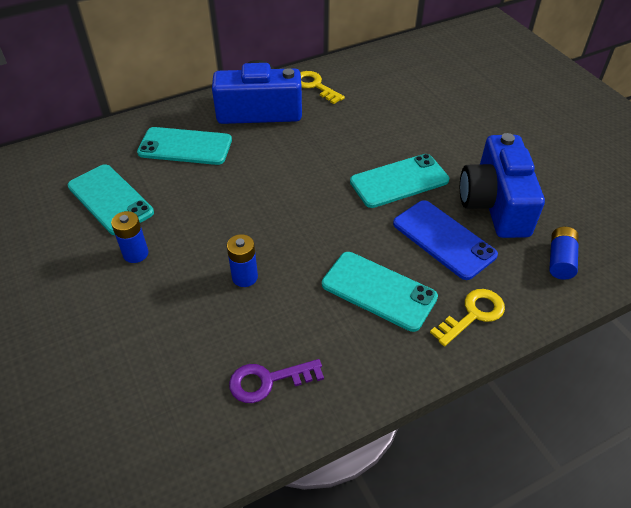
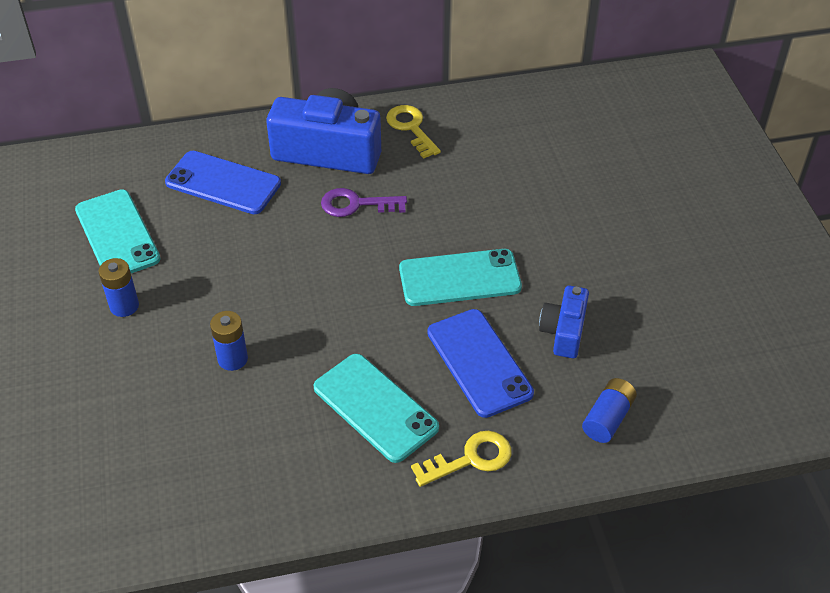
camera: 15 degrees right, 0 degrees up
(185, 147) = (223, 183): turquoise phone -> blue phone
(268, 381) = (214, 479): purple key -> purple key (356, 204)
(495, 204) = (564, 332): blue camera -> blue camera, size x0.54

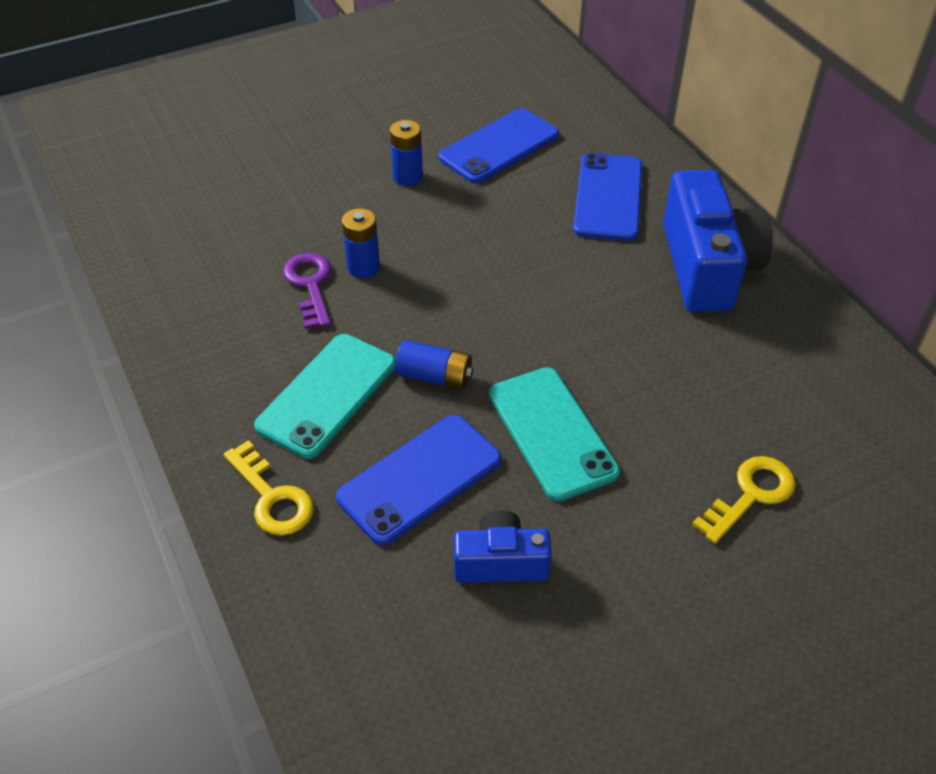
camera: 75 degrees right, 0 degrees up
(117, 234) = (499, 146): turquoise phone -> blue phone
(356, 204) = (631, 310): purple key -> purple key (310, 285)
(411, 128) = (795, 331): yellow key -> yellow key (751, 495)
(607, 418) = (365, 637): blue battery -> blue battery (434, 376)

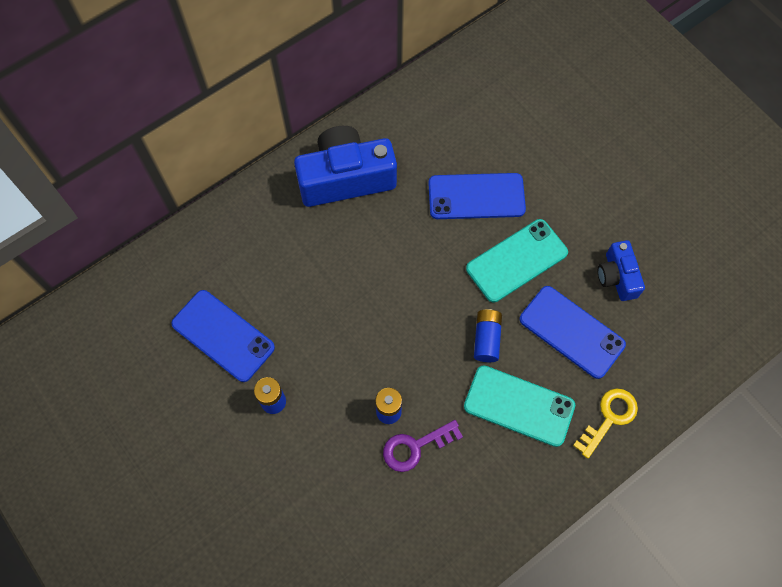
camera: 100 degrees left, 20 degrees up
(608, 197) = (279, 247): blue phone -> blue phone (476, 196)
(751, 495) = (535, 152): yellow key -> none

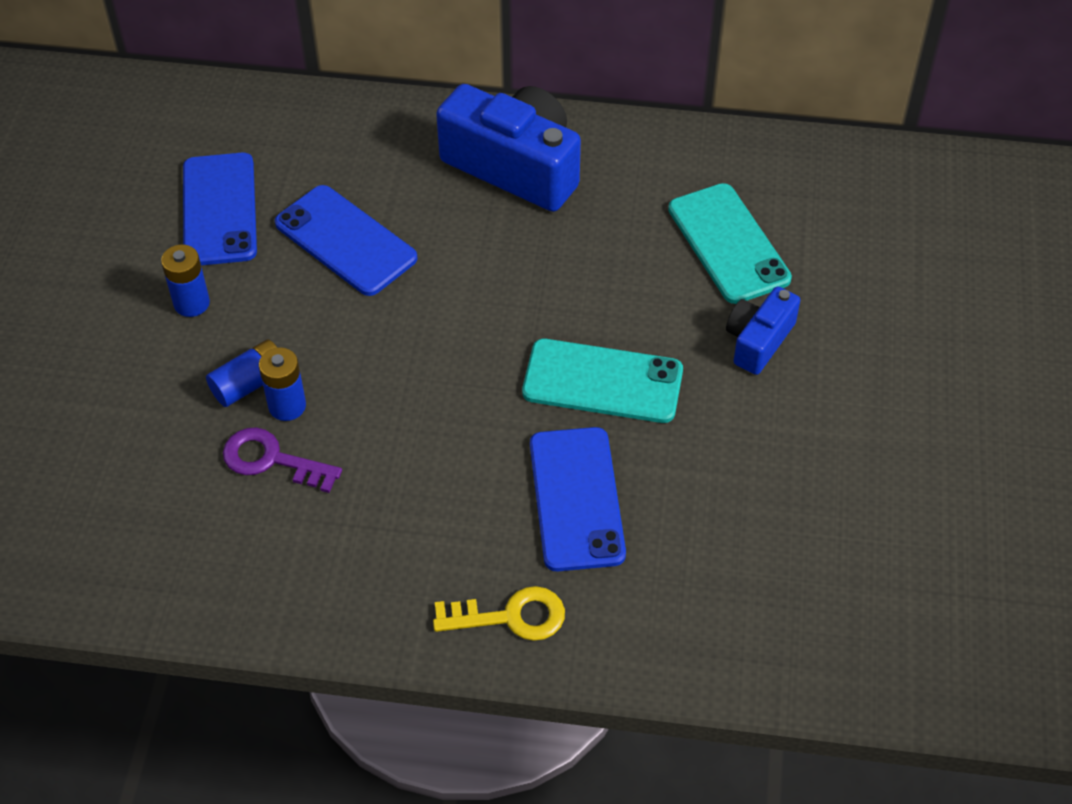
camera: 45 degrees right, 15 degrees down
(476, 196) = (635, 288): blue phone -> blue phone (345, 241)
(486, 339) = (473, 426): blue battery -> blue battery (250, 383)
(519, 405) = (426, 517): turquoise phone -> turquoise phone (728, 243)
(617, 277) = (701, 490): blue camera -> blue camera (758, 341)

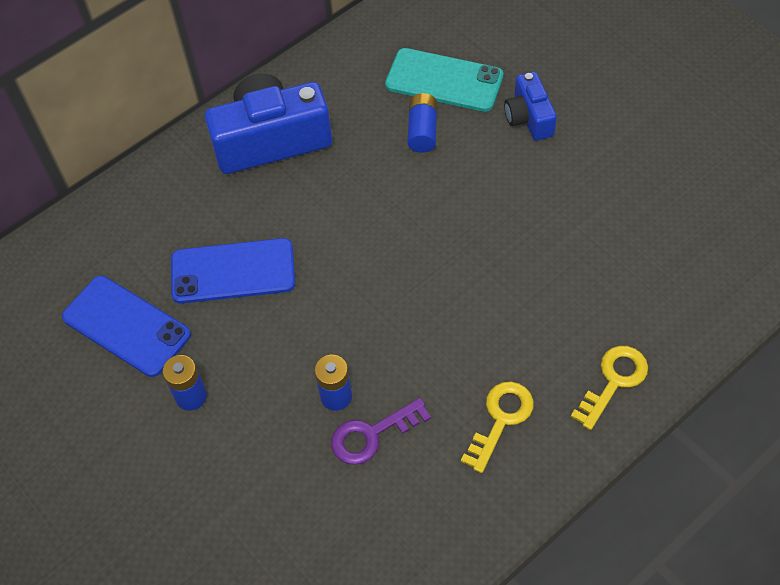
camera: 45 degrees left, 5 degrees up
(250, 383) = (295, 406): blue battery -> blue battery (422, 131)
(379, 550) = (500, 419): none -> yellow key
(577, 499) = (558, 287): blue phone -> none
(602, 381) = (484, 213): turquoise phone -> none

